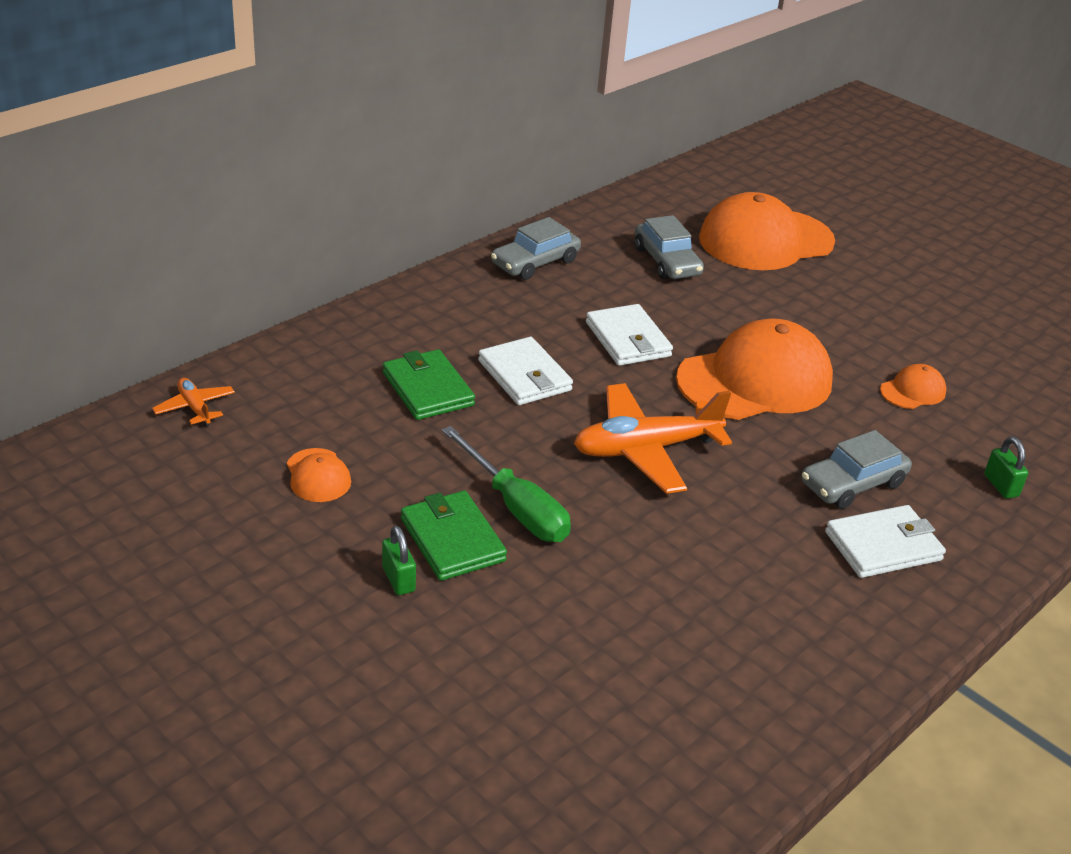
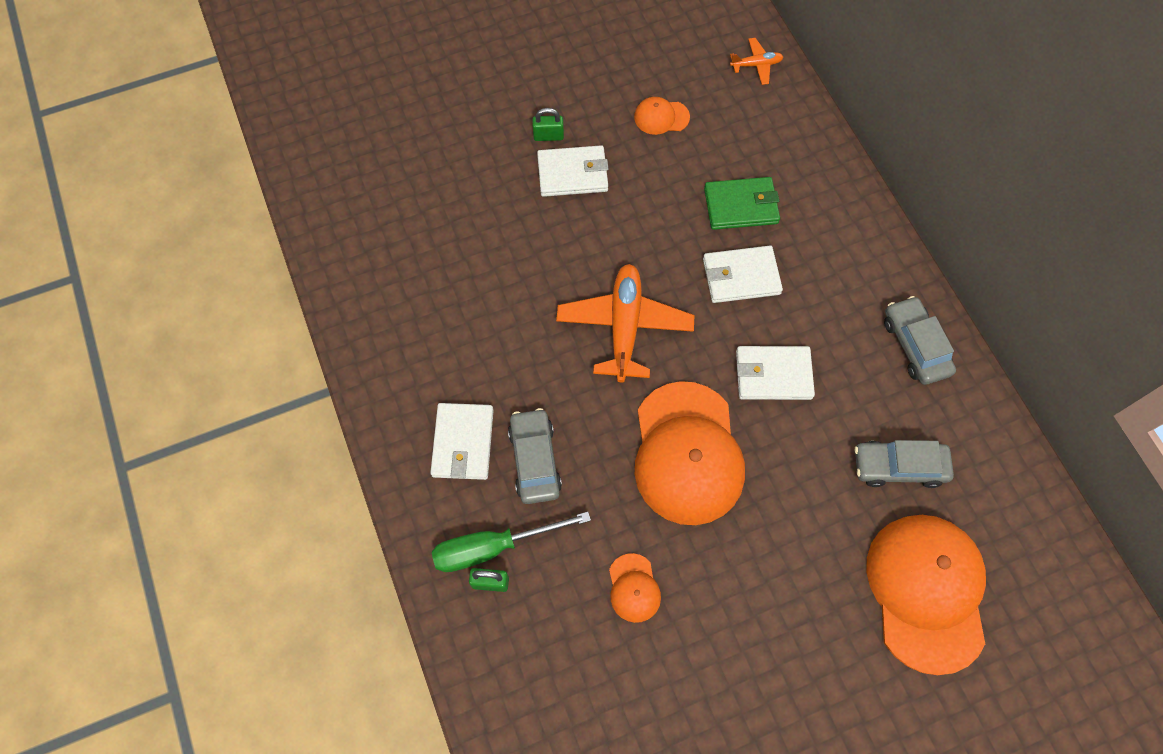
camera: 115 degrees right, 30 degrees up
(452, 539) = (572, 174): green wallet -> white wallet
(516, 507) = (590, 219): green screwdriver -> green screwdriver (493, 547)

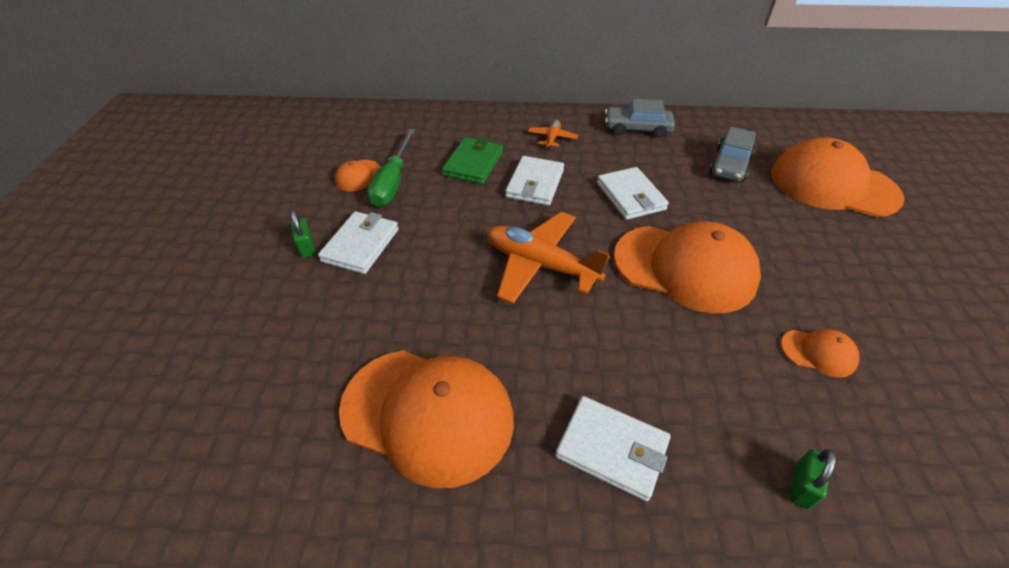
camera: 65 degrees left, 20 degrees down
(436, 310) = (428, 414): none -> orange cap
(493, 547) = (755, 466): green screwdriver -> green screwdriver (393, 182)
(535, 460) = (656, 385): grey car -> none
(548, 136) = (306, 247): green padlock -> green padlock turned 45 degrees counterclockwise
(756, 65) = (362, 118): orange plane -> orange plane (552, 138)
(773, 374) = (630, 196): white wallet -> white wallet turned 45 degrees counterclockwise

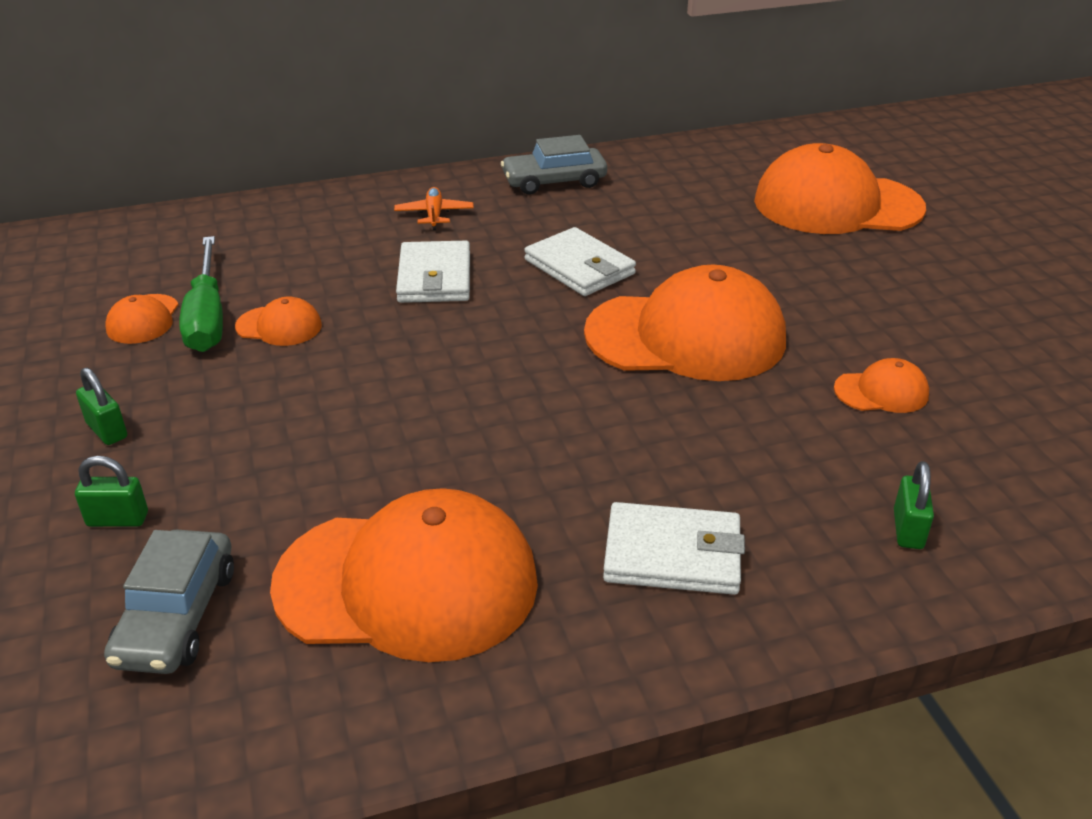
camera: 20 degrees left, 10 degrees down
(285, 312) = (117, 519): none -> green padlock
(361, 245) = (198, 408): white wallet -> none
(430, 198) = (279, 326): none -> orange cap
(473, 163) = (327, 269): green wallet -> none
(540, 265) = (487, 375): orange plane -> none
(729, 165) = (698, 204): grey car -> grey car (176, 616)

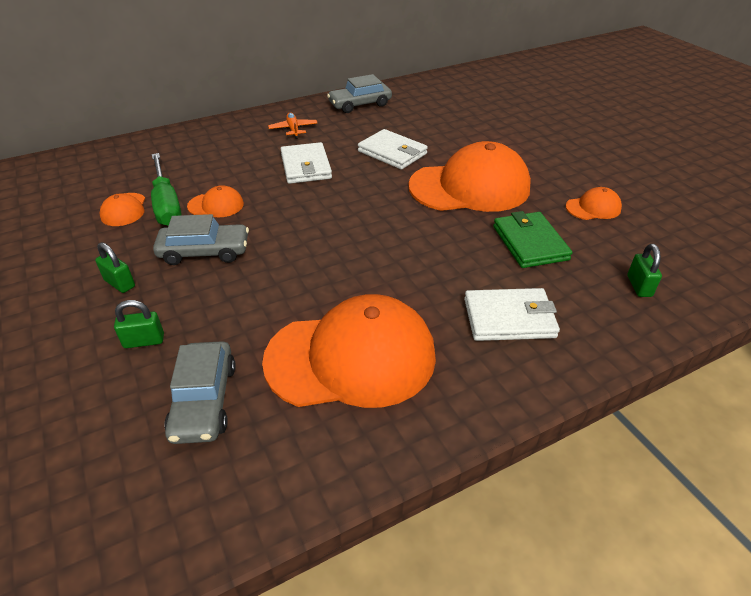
camera: 10 degrees left, 5 degrees up
(241, 396) = (204, 252): none -> grey car
(751, 438) = (530, 243): none -> green wallet
(837, 204) = (528, 105): orange cap -> none

